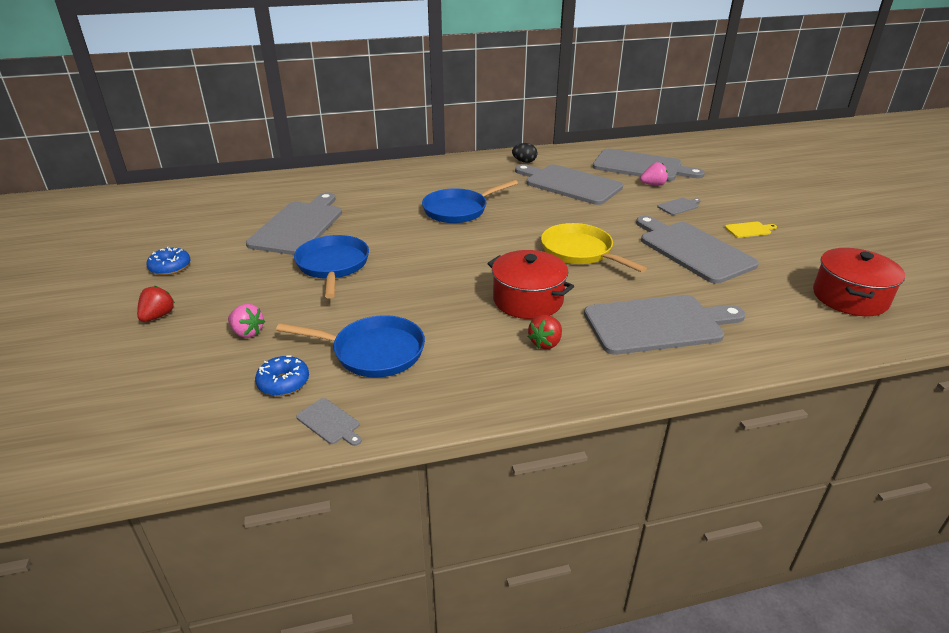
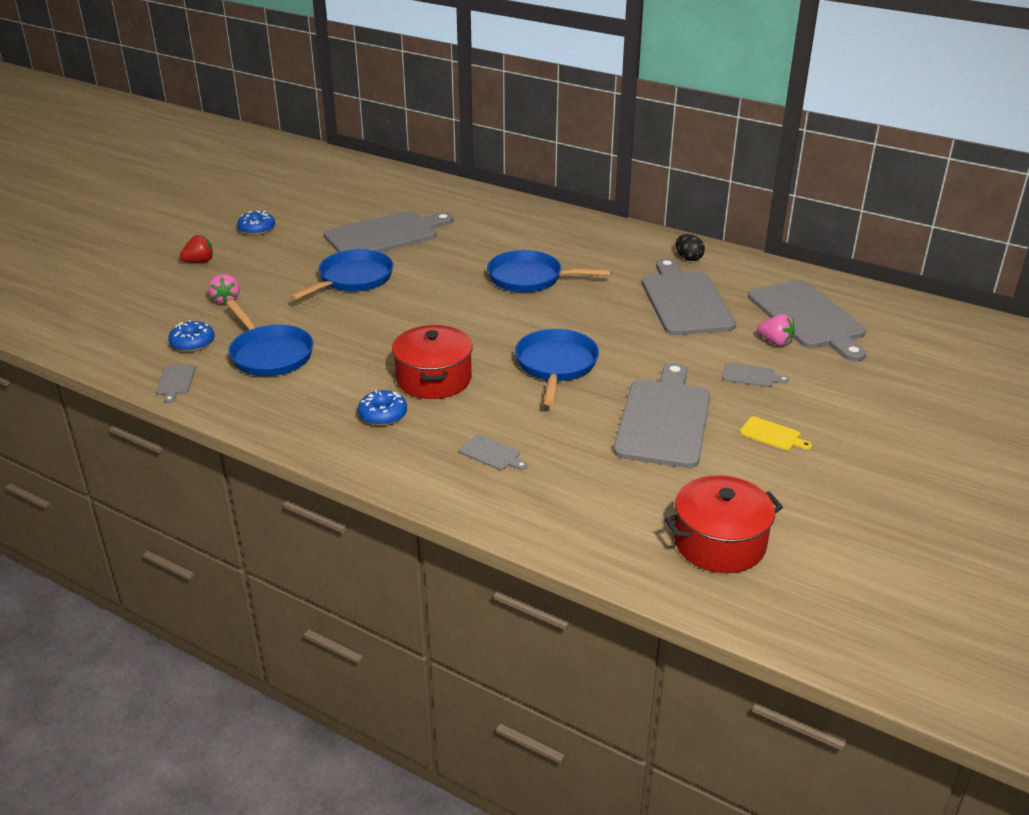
camera: 45 degrees right, 0 degrees up
(545, 343) = (383, 415): red strawberry -> blue donut
(580, 252) = (556, 366): yellow pan -> blue pan
(658, 324) = (492, 453): grey cutting board -> grey cutting board, size x0.40

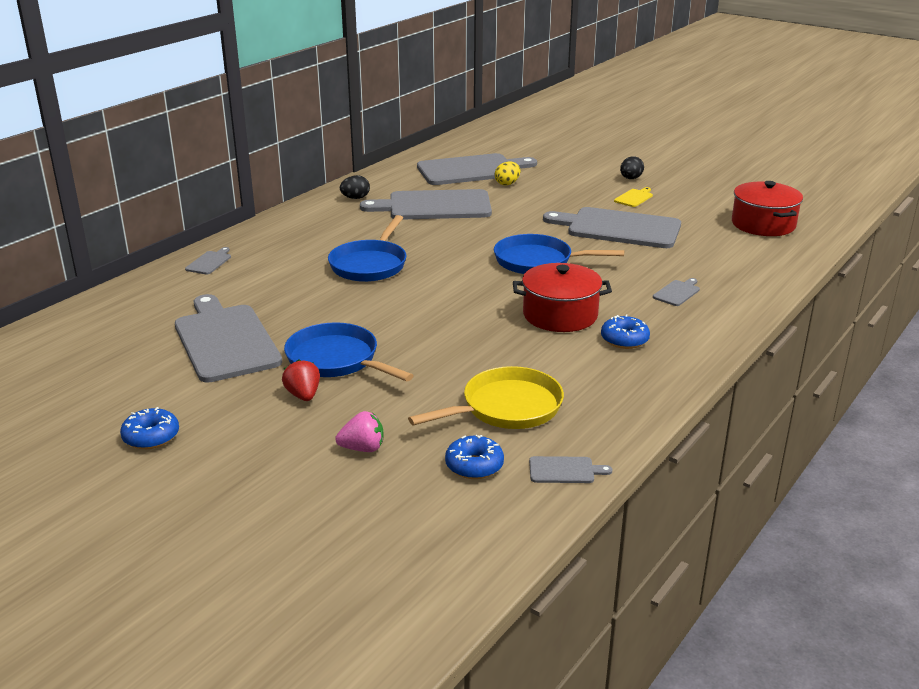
camera: 85 degrees left, 5 degrees down
(199, 261) = (236, 481): red strawberry -> red strawberry (303, 395)
(269, 354) = (506, 408): blue pan -> yellow pan
(750, 376) = (556, 196): grey cutting board -> grey cutting board (209, 262)
(775, 342) = (507, 183): pink strawberry -> yellow egg
(844, 434) = (630, 178): none -> black egg

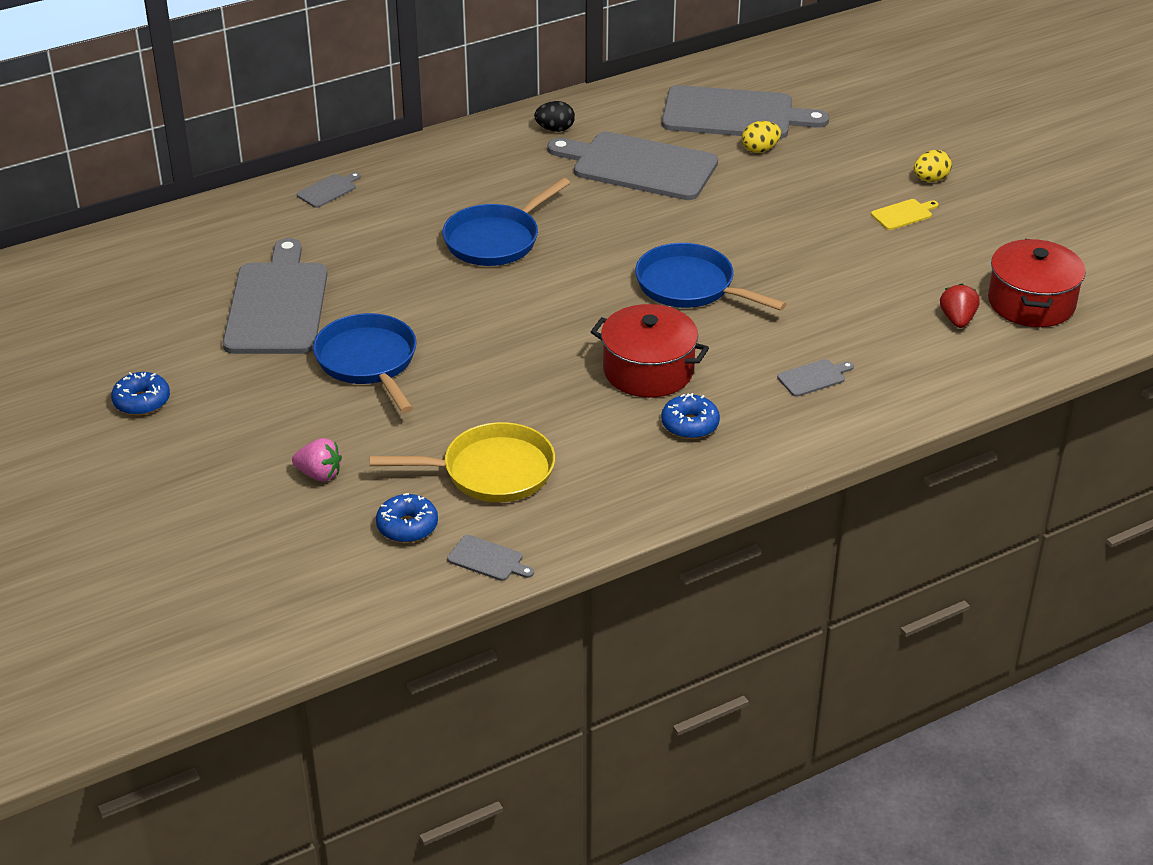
camera: 25 degrees right, 10 degrees up
(303, 395) = (307, 396): red strawberry -> red strawberry (957, 320)
(619, 228) = (835, 260): grey cutting board -> none
(630, 178) = (930, 179): black egg -> yellow egg

